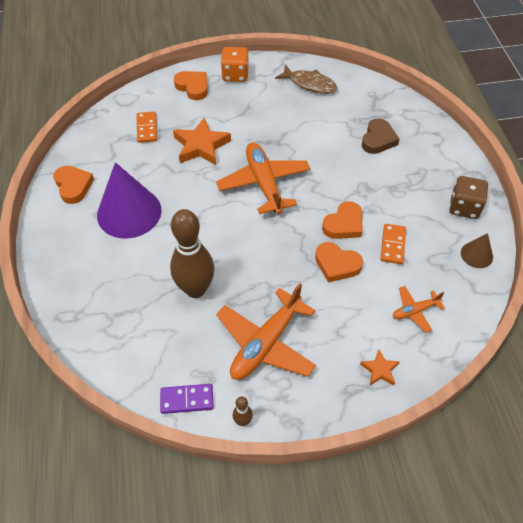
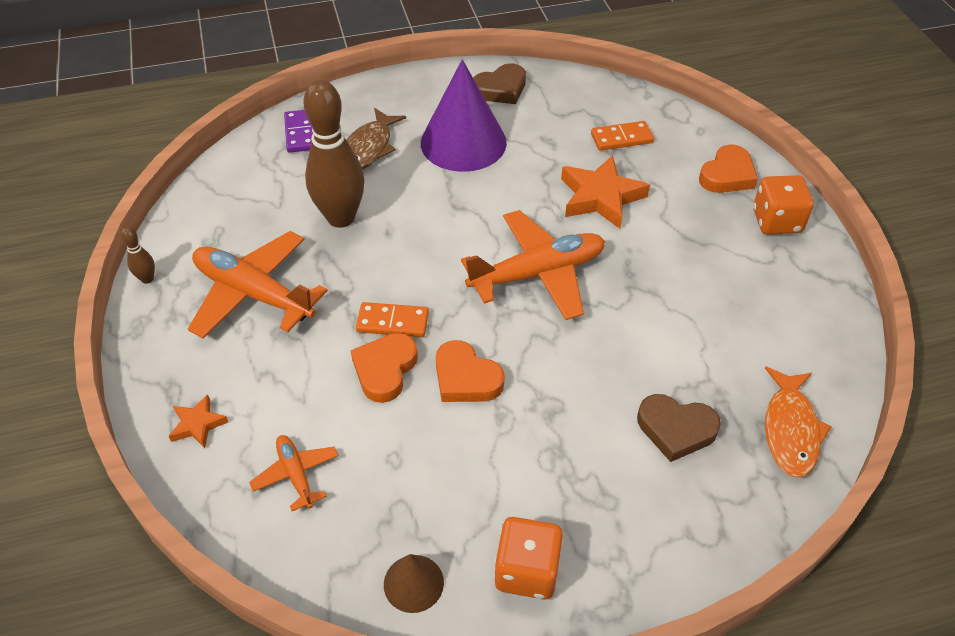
camera: 85 degrees right, 5 degrees down
(73, 186) = (501, 89): orange heart -> brown heart
(187, 400) = (184, 226): purple domino -> purple domino (300, 133)
(309, 84) = (793, 322): brown fish -> brown fish (368, 148)
(377, 99) = (790, 430): none -> orange fish
(392, 245) = (427, 447): orange domino -> orange domino (392, 322)
(464, 207) = (527, 571): brown dice -> orange dice

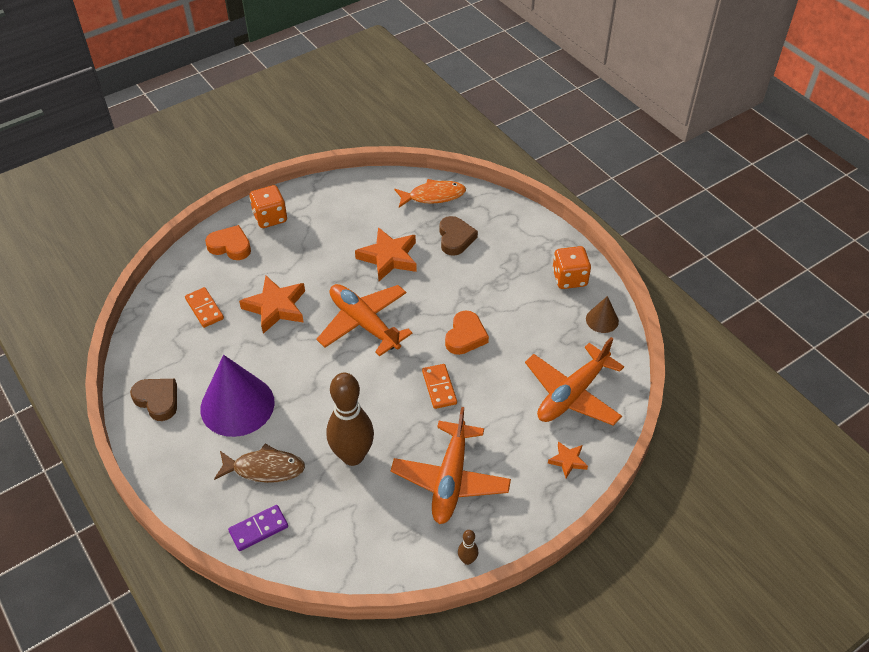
camera: 110 degrees left, 0 degrees up
(296, 475) = (572, 394): orange plane -> orange plane, size x1.98
(385, 370) = (479, 378): orange heart -> none
(657, 331) = (389, 257): none -> orange star

